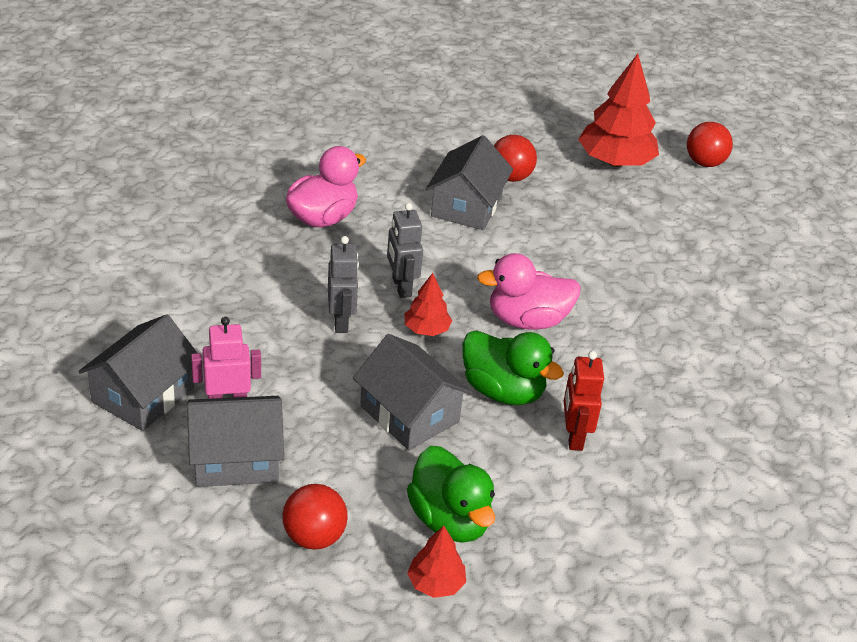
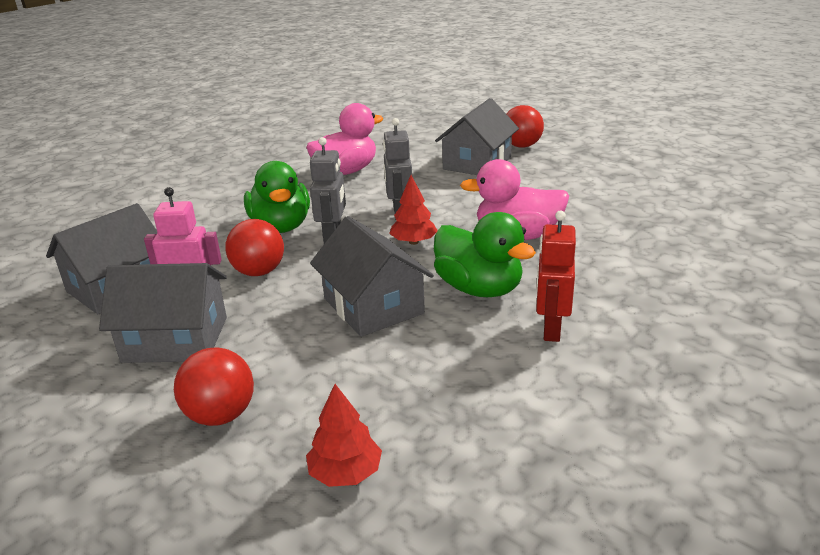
camera: 15 degrees right, 10 degrees down
(450, 520) = (385, 404): green duck -> green duck (281, 227)
(615, 162) = (620, 136): red tree -> none
(704, 163) = (705, 135): red ball -> red ball (259, 272)

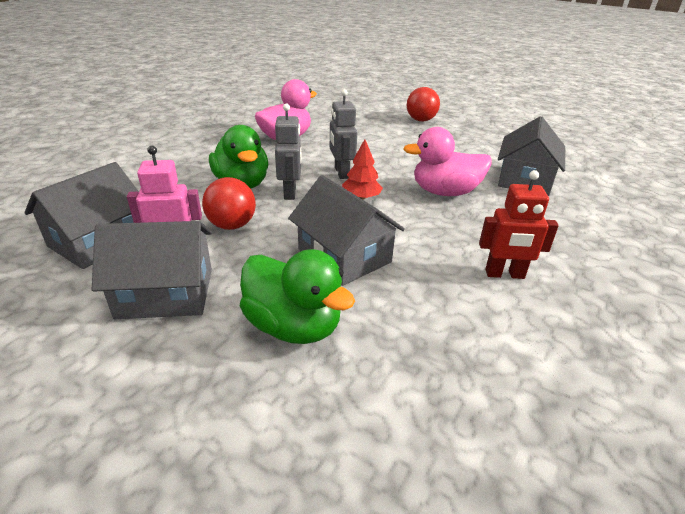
camera: 10 degrees left, 5 degrees up
(221, 415) = (228, 373): red ball -> none
(345, 473) = (370, 433): red tree -> none
(477, 163) = (391, 133): grey house -> grey house (524, 179)
(479, 289) = (430, 239): green duck -> green duck (293, 326)
(551, 329) = (504, 274): red robot -> red robot turned 90 degrees counterclockwise

